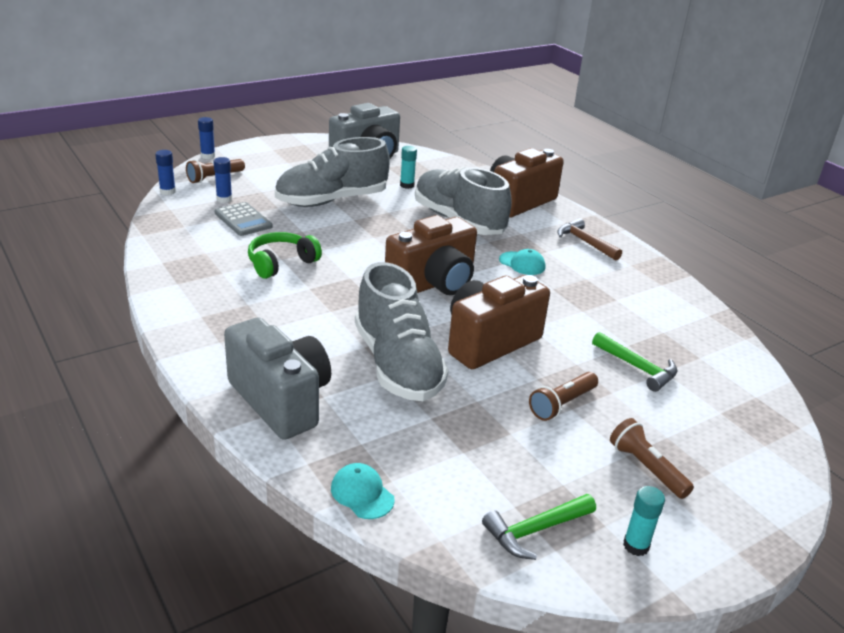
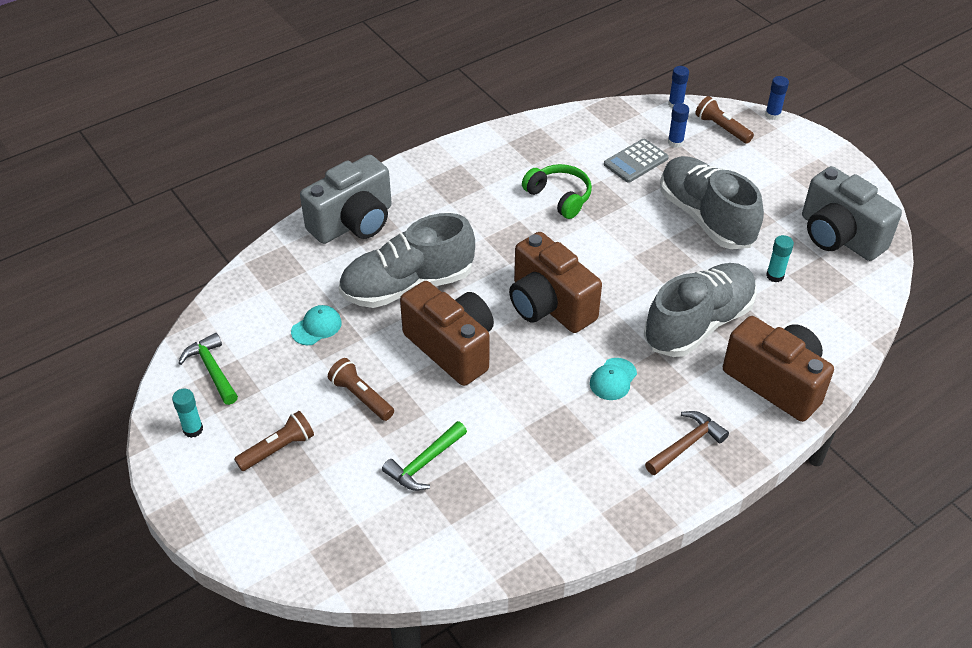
camera: 90 degrees right, 15 degrees up
(362, 494) = (252, 275): turquoise cap -> turquoise cap (316, 327)

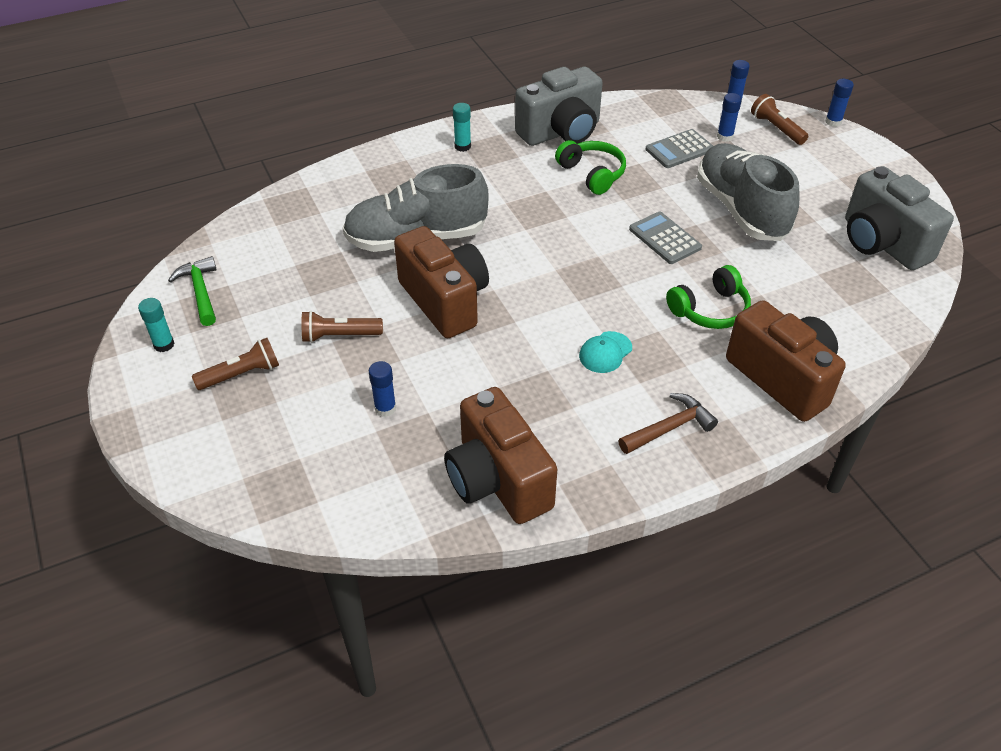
camera: 10 degrees right, 0 degrees up
(316, 327) = (315, 265): turquoise cap -> none
(353, 223) = (379, 174): grey camera -> grey camera (561, 132)
(361, 397) = (339, 336): brown flashlight -> brown flashlight turned 60 degrees counterclockwise
(424, 463) = (385, 408): green hammer -> blue glue stick
(549, 305) = (556, 273): brown camera -> brown camera (497, 480)
(642, 257) = (665, 238): none -> grey calculator
(698, 324) = (710, 310): grey shoe -> green headphones
(775, 276) = (803, 273): turquoise glue stick -> turquoise glue stick (462, 146)

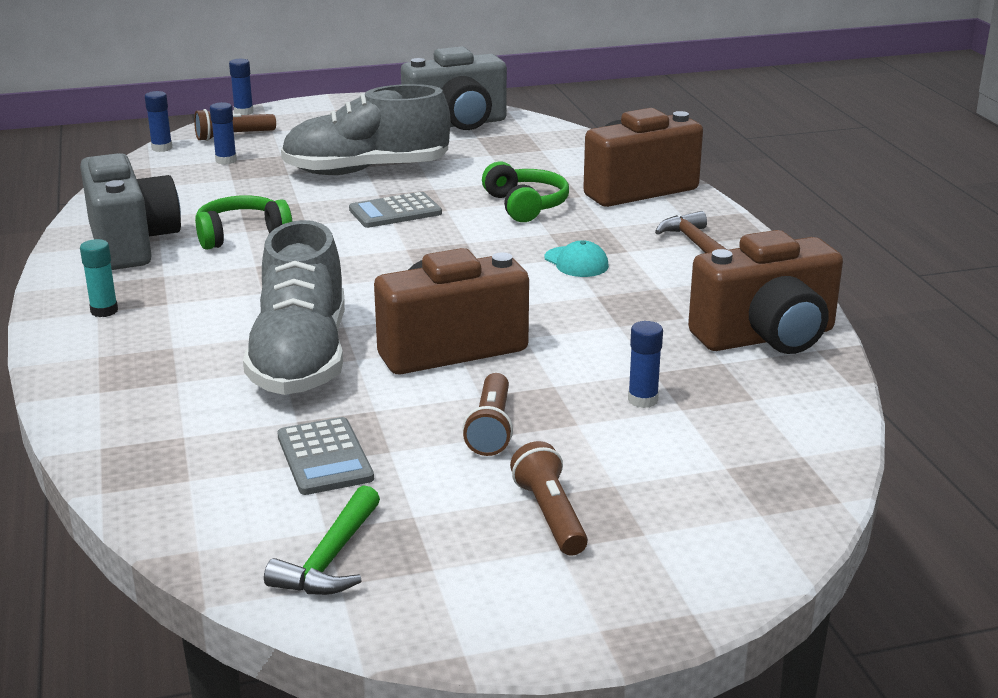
camera: 80 degrees left, 20 degrees down
(164, 344) = (456, 597): turquoise glue stick -> none
(200, 291) = (330, 559): green hammer -> green hammer turned 60 degrees counterclockwise
(679, 149) = (231, 185): grey calculator -> grey calculator (324, 457)

